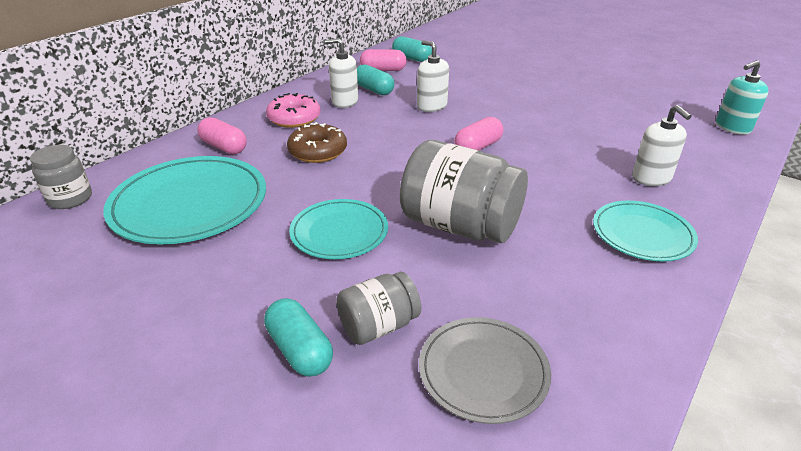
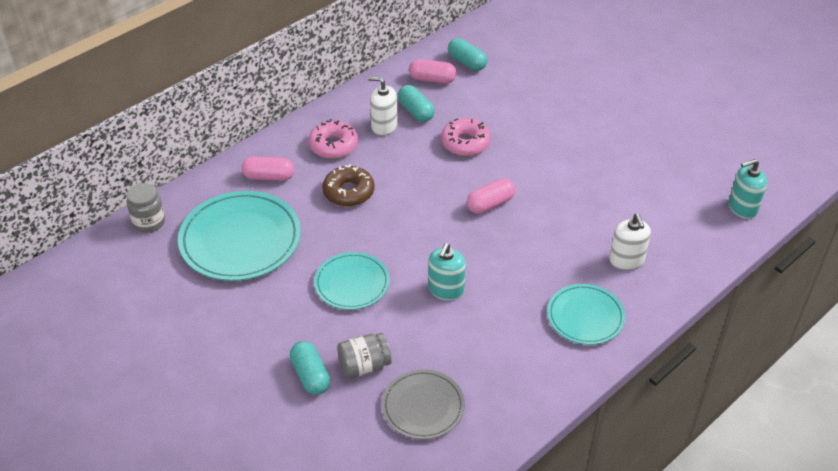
camera: 10 degrees right, 10 degrees up
(224, 147) = (269, 177): pink capsule -> pink capsule turned 45 degrees counterclockwise
(431, 106) = (465, 143): white soap dispenser -> pink donut
(460, 226) = (446, 289): grey jar -> turquoise soap dispenser

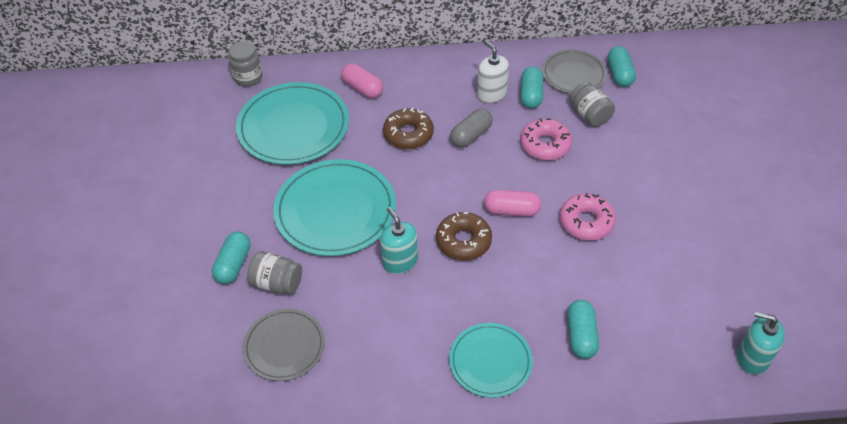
camera: 40 degrees right, 5 degrees up
(333, 145) = (436, 89): pink donut -> pink donut (586, 222)
(352, 283) = (335, 211): turquoise plate -> turquoise plate, size x1.68
(401, 166) = (471, 135): none -> grey capsule
(432, 79) = (573, 74): pink capsule -> grey plate
(446, 289) = (400, 261): turquoise soap dispenser -> turquoise soap dispenser turned 90 degrees clockwise
(475, 104) = (589, 115): none -> grey jar
(478, 246) = (463, 241): none -> brown donut
(626, 260) = (581, 335): white soap dispenser -> turquoise capsule

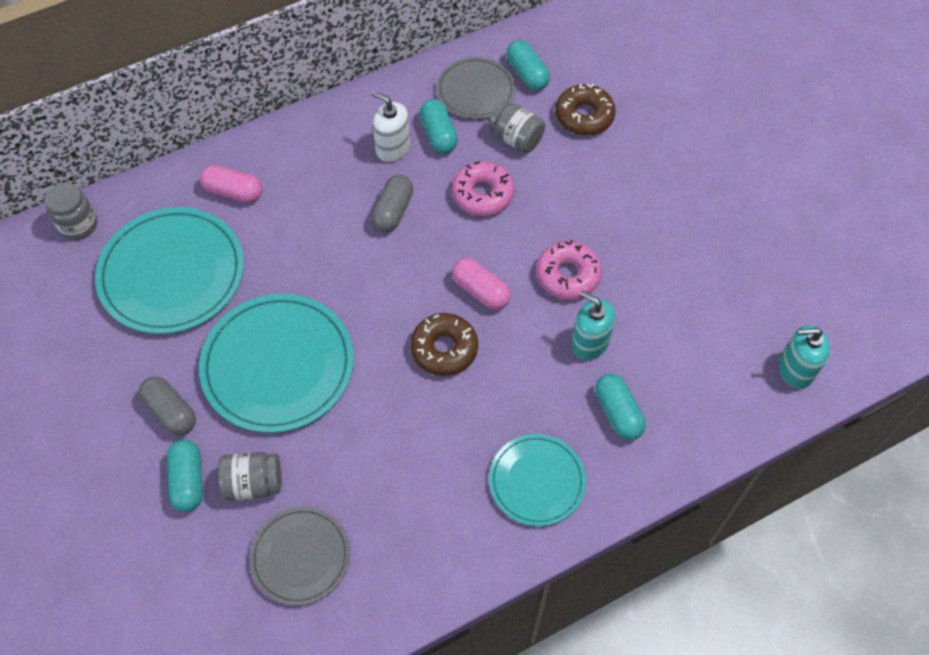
camera: 25 degrees left, 10 degrees up
(245, 215) = (170, 412): none -> grey capsule
(400, 261) = (384, 401): turquoise soap dispenser -> turquoise soap dispenser (589, 343)
(408, 134) = (318, 235): brown donut -> brown donut (584, 116)
(511, 210) = (481, 291): pink capsule -> pink capsule turned 60 degrees clockwise

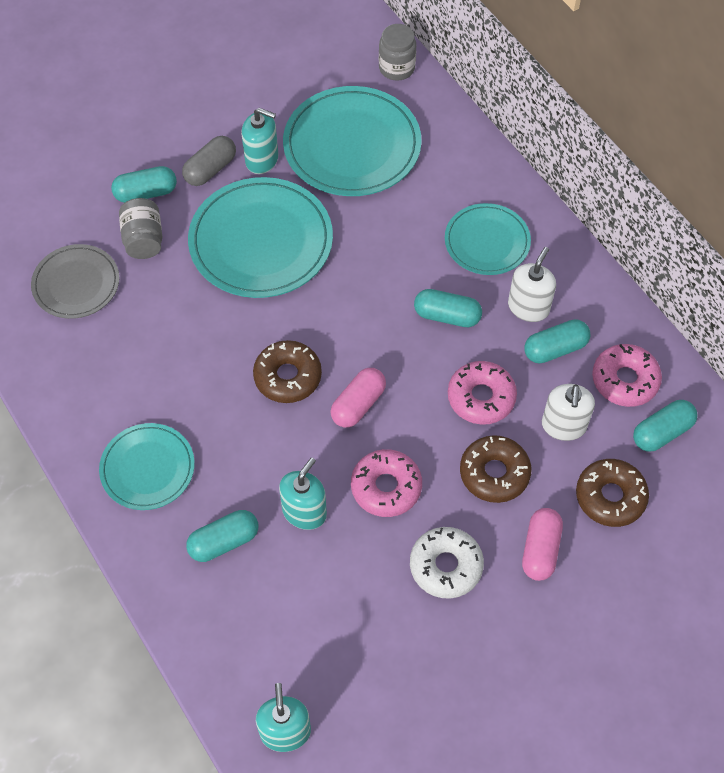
camera: 85 degrees right, 0 degrees up
(169, 360) = (262, 159): none -> turquoise soap dispenser
(233, 192) = (451, 178): pink capsule -> pink capsule (540, 549)
(315, 171) = (487, 242): none -> turquoise plate
(393, 211) = (447, 316): grey capsule -> turquoise capsule
(475, 91) = (625, 380): grey plate -> pink donut
(516, 138) = (563, 425): grey jar -> white soap dispenser
(558, 193) = (494, 473): none -> brown donut
(644, 237) = (446, 566): none -> white donut

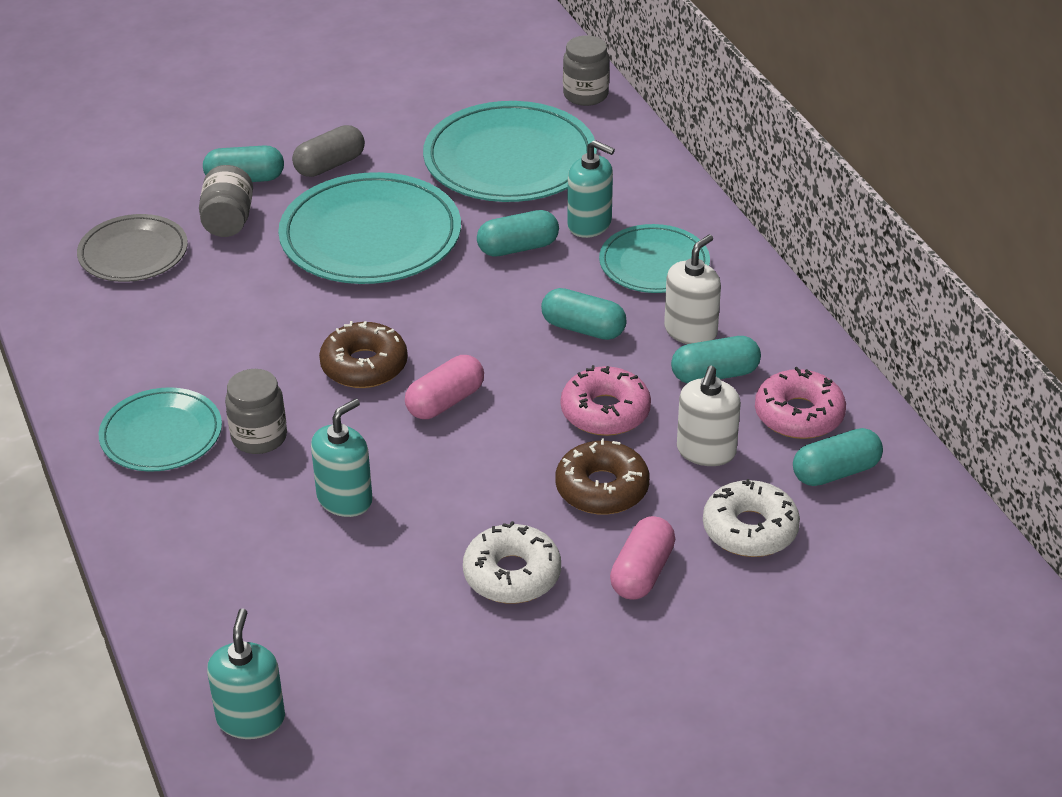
camera: 10 degrees right, 20 degrees down
(224, 460) = (259, 437): none -> grey jar
(224, 541) = (233, 516): turquoise capsule -> turquoise capsule (518, 247)
(262, 159) = (395, 162): turquoise soap dispenser -> turquoise soap dispenser (589, 224)
(386, 487) = (457, 486): pink donut -> none
(610, 497) = (750, 529): brown donut -> white donut

